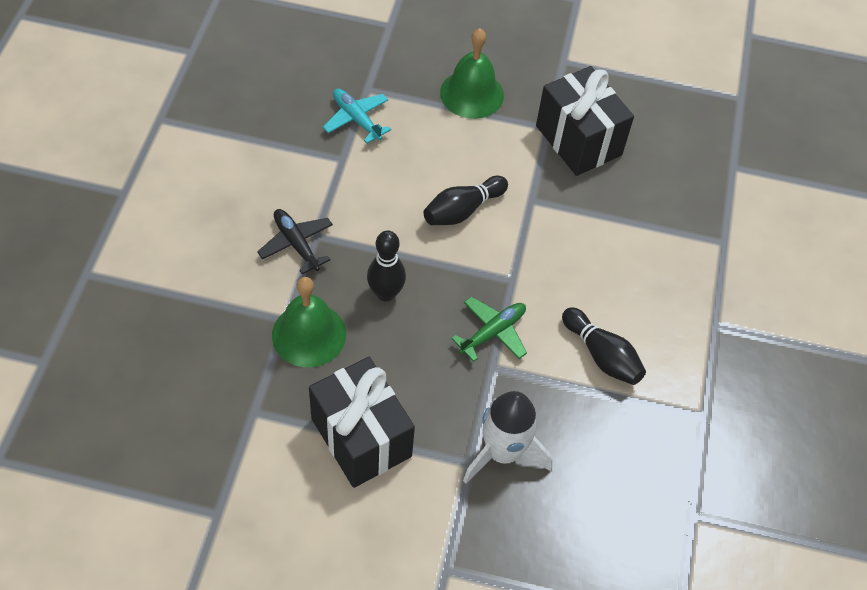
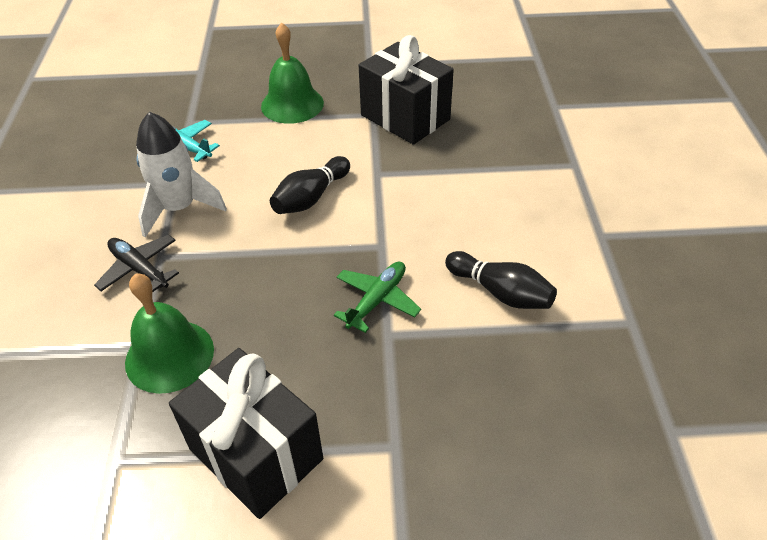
camera: 10 degrees left, 10 degrees down
(385, 293) = (249, 292): black bowling pin -> none
(502, 452) = (429, 423): white rocket -> white rocket (179, 208)

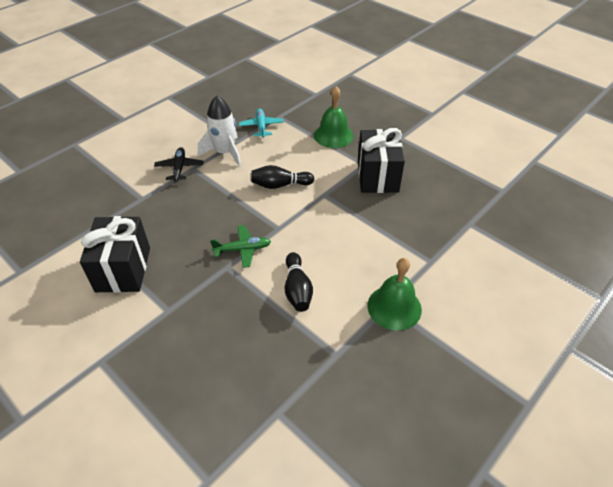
camera: 45 degrees right, 0 degrees up
(169, 355) = (145, 209): green bell -> green bell (394, 307)

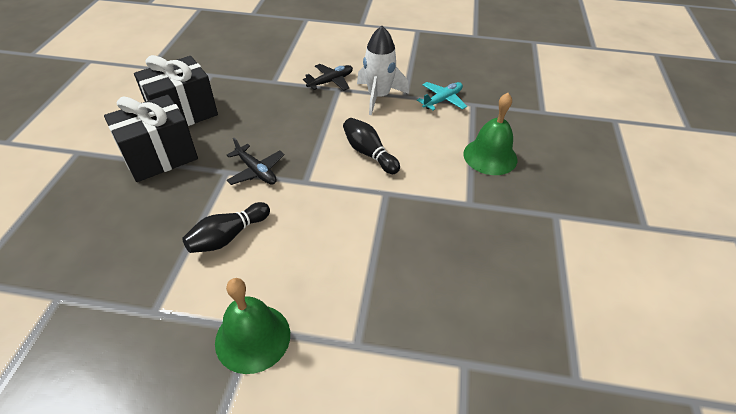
camera: 55 degrees right, 0 degrees up
(243, 249) = (256, 171): green plane -> black plane
(377, 176) = (461, 224): black gift -> black gift (160, 157)

